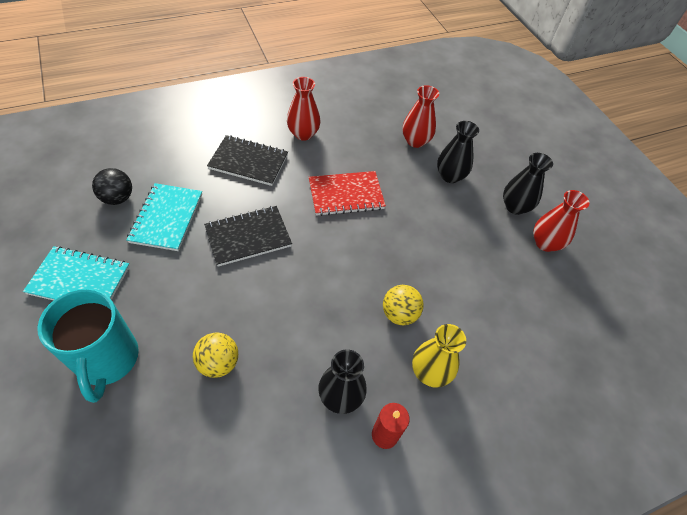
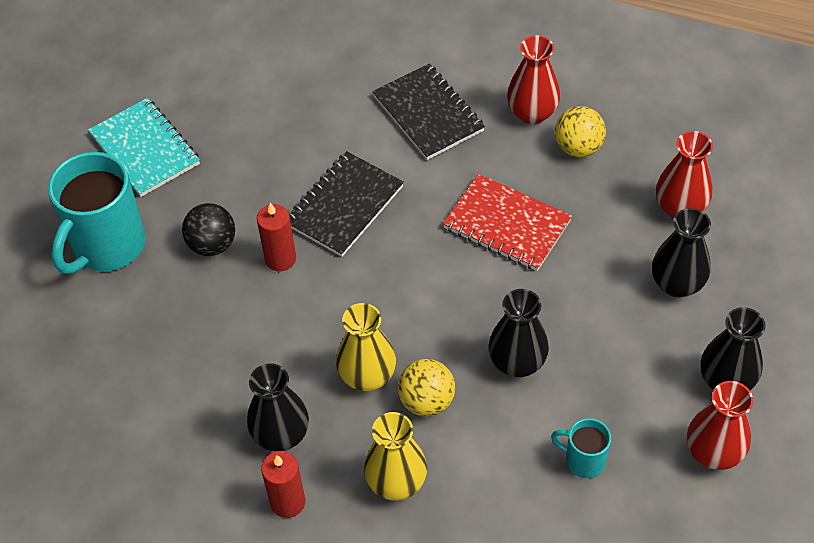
camera: 50 degrees right, 0 degrees up
(118, 198) = (249, 78): black ball -> black ball (212, 244)
(166, 218) = (279, 131): turquoise notebook -> none
(218, 363) = (198, 318): yellow ball -> yellow ball (578, 147)
(238, 291) = (280, 259): none -> red candle
(248, 237) = (344, 206): black notebook -> black notebook turned 75 degrees counterclockwise
(355, 323) = (367, 376): none -> yellow vase
(421, 261) = (517, 362): none -> black vase
(500, 288) = (583, 460): none -> turquoise mug

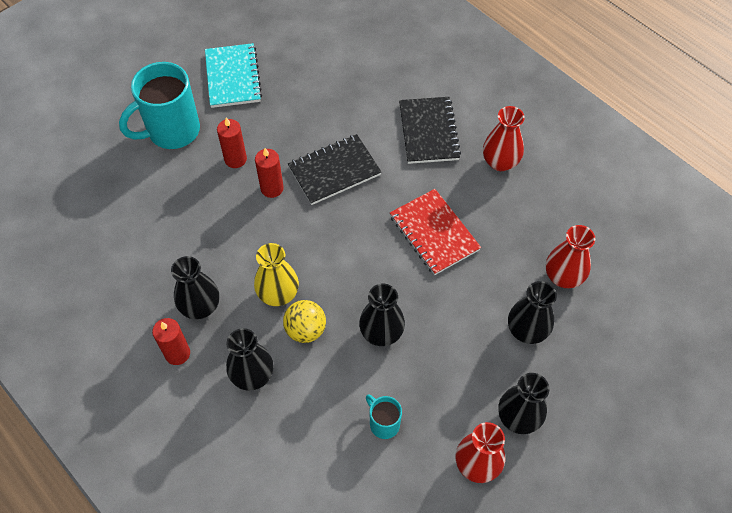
camera: 25 degrees right, 5 degrees up
(212, 244) = (235, 159): black ball -> red candle
(396, 482) = (252, 375): yellow vase -> black vase
(578, 147) = (517, 200): yellow ball -> none

